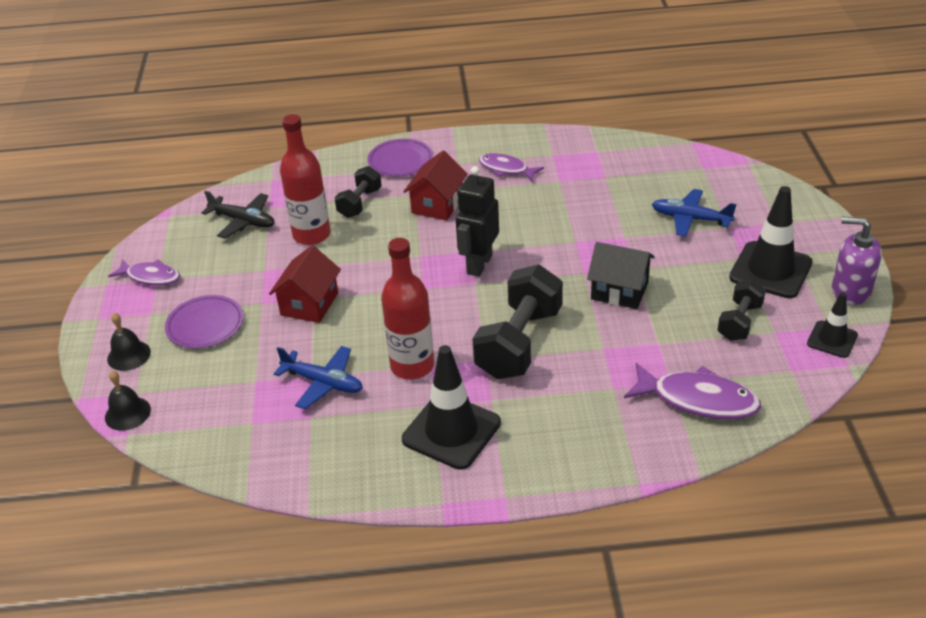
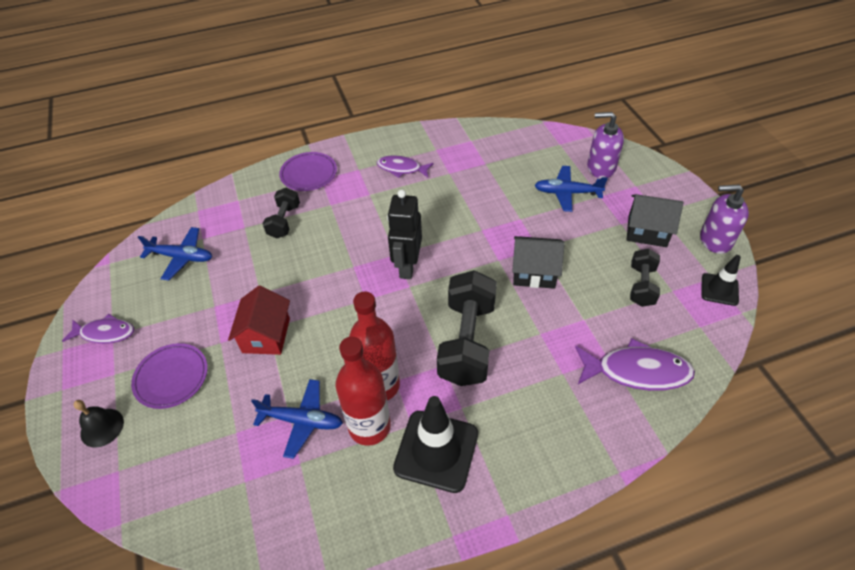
camera: 15 degrees left, 10 degrees up
(127, 413) = (115, 497): black bell -> none
(243, 221) = (181, 257): black plane -> blue plane
(311, 235) = (249, 261): red bottle -> red bottle (369, 427)
(437, 205) = (353, 212): red house -> none
(742, 198) = (600, 167): none -> purple soap dispenser
(770, 270) = (647, 231): black traffic cone -> black house

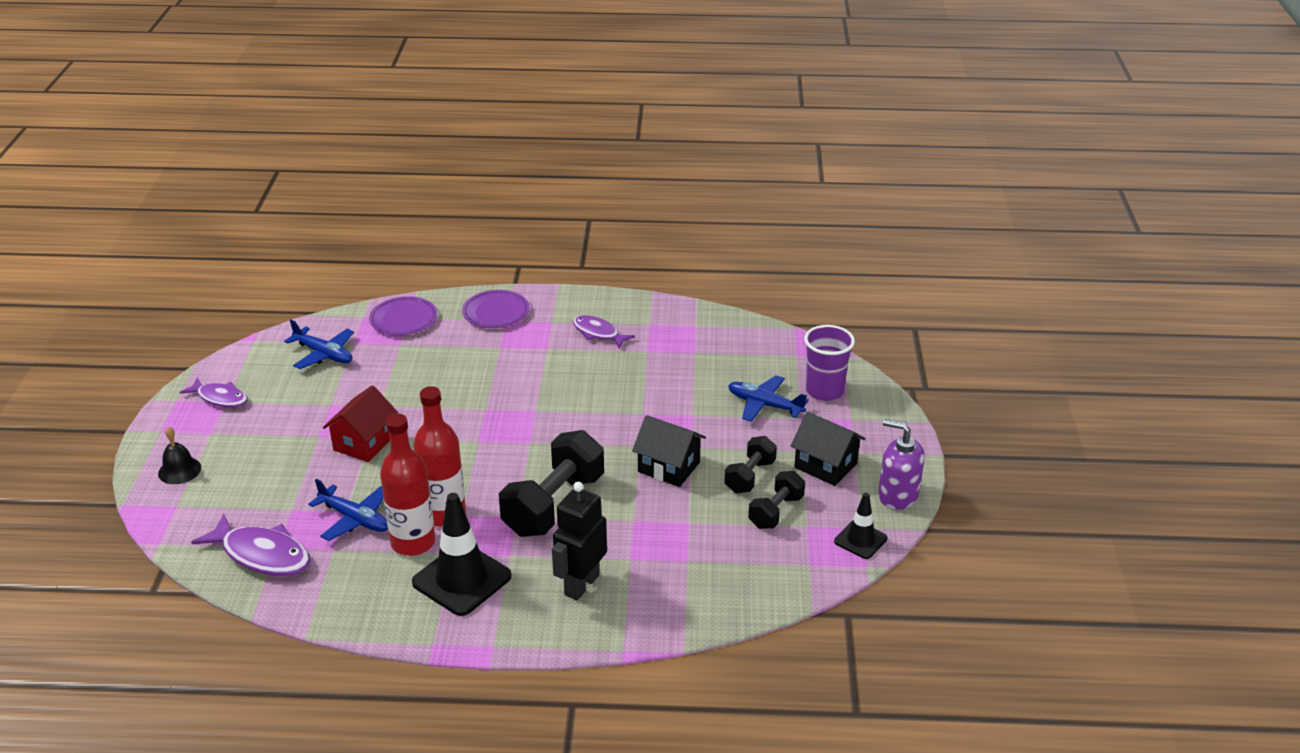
camera: 20 degrees right, 15 degrees down
(171, 377) = (259, 450): purple plate -> purple plate (403, 319)
(284, 221) = (442, 350): black dumbbell -> black dumbbell (750, 476)
(407, 266) = (540, 424): black robot -> black robot (581, 585)
(600, 167) = (824, 391): purple soap dispenser -> purple cup
(637, 371) = (708, 580): purple fish -> purple fish (262, 555)

